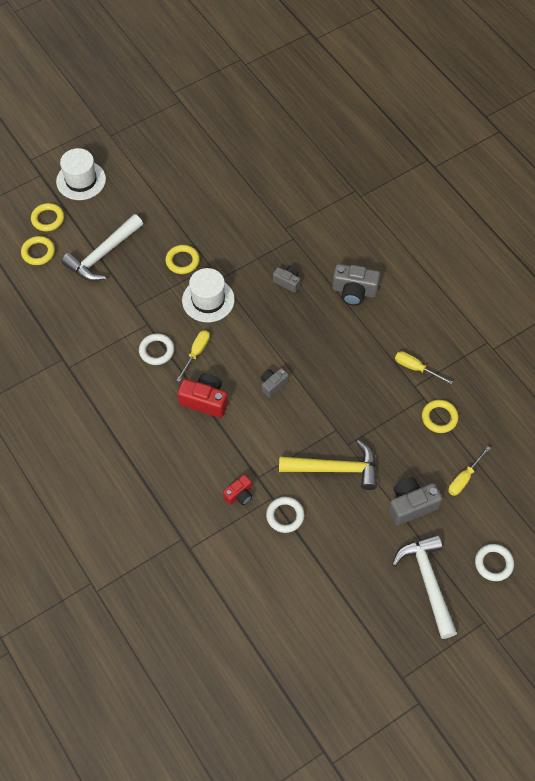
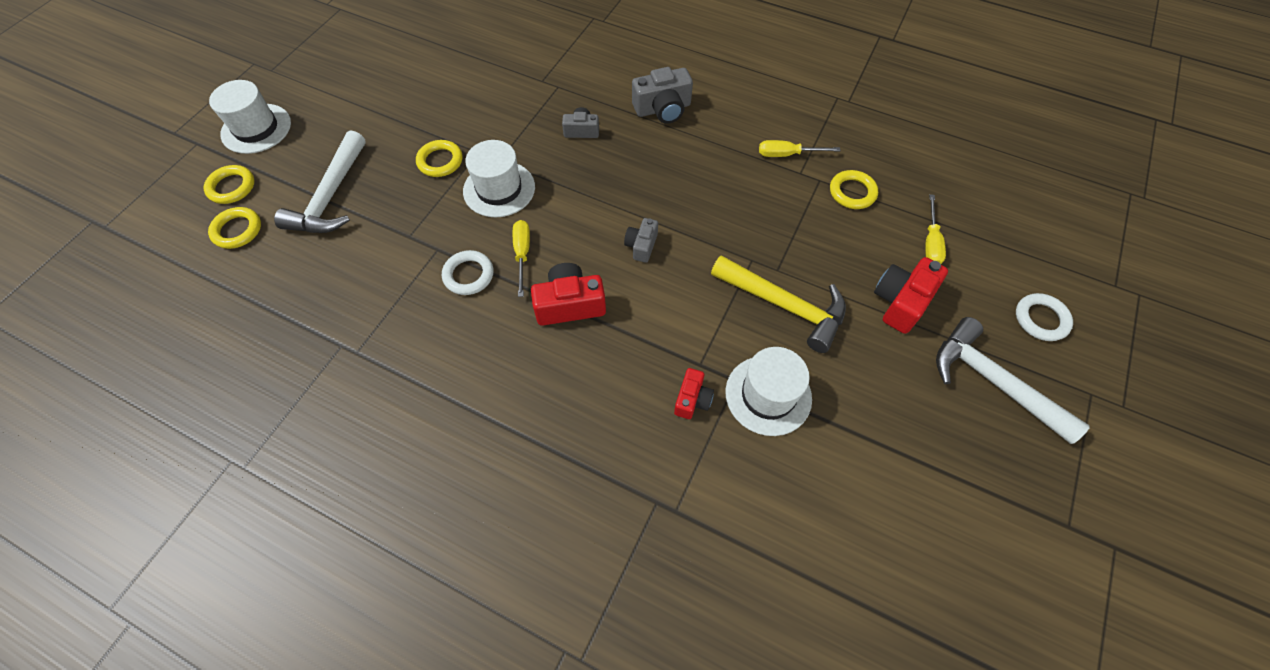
camera: 30 degrees left, 0 degrees up
(285, 516) = (768, 395): white ring -> white hat
(335, 469) = (784, 305): yellow hammer -> yellow hammer turned 60 degrees clockwise
(411, 505) = (901, 302): grey camera -> red camera

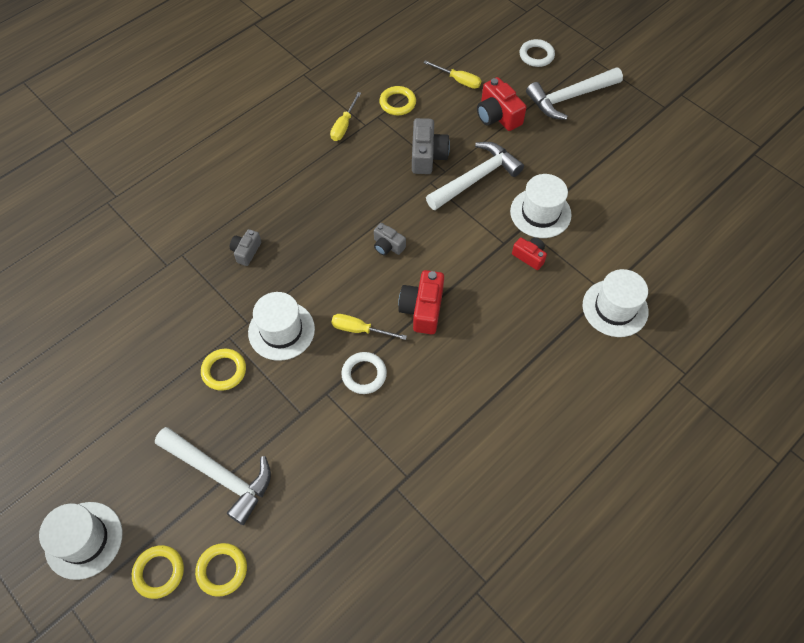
camera: 70 degrees left, 0 degrees up
(654, 531) = (615, 308): none -> white hat
(663, 109) = (253, 187): grey camera -> grey camera (427, 156)
(784, 305) = (476, 178): yellow hammer -> white hammer

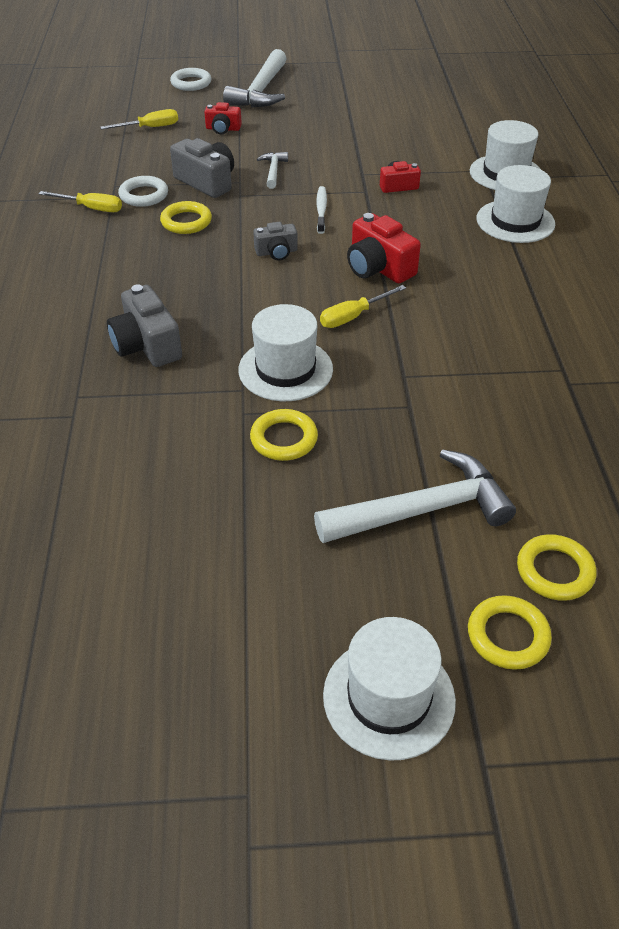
camera: 50 degrees left, 15 degrees down
(246, 251) = (147, 345): grey camera -> grey camera, size x1.66
(344, 125) = (91, 208): yellow screwdriver -> yellow screwdriver turned 45 degrees counterclockwise
(364, 374) = (411, 339): white ring -> white ring (144, 195)
(397, 103) = (119, 168): yellow ring -> yellow ring (186, 222)
(456, 235) = (321, 210): none -> white toothbrush
(476, 178) = (273, 171): white hammer -> white hammer, size x0.48
(497, 116) = (223, 129): red camera -> red camera, size x0.60
(540, 213) = (359, 159): white hat -> white hat (515, 221)

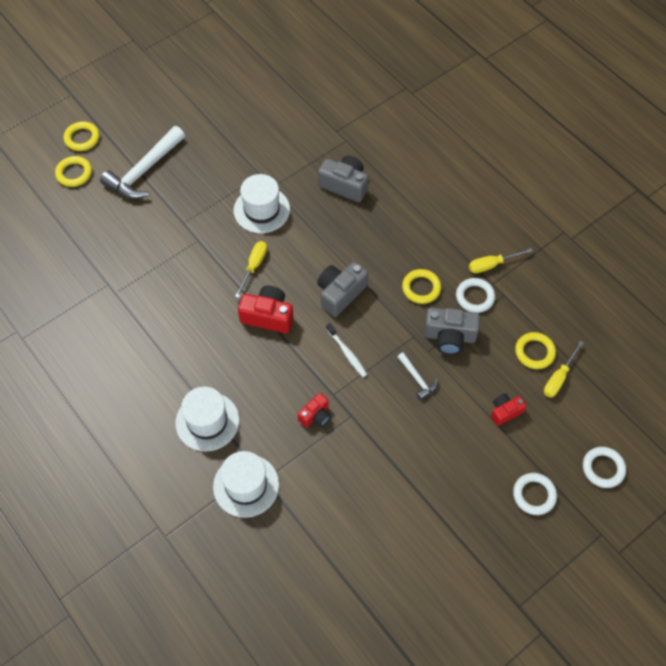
camera: 145 degrees right, 15 degrees up
(261, 91) = (534, 495): white hammer -> white ring
(276, 252) = (340, 293): grey camera -> grey camera, size x1.66
(284, 439) = (230, 171): yellow ring -> yellow ring (534, 352)
(389, 697) = (115, 96): white hat -> none

